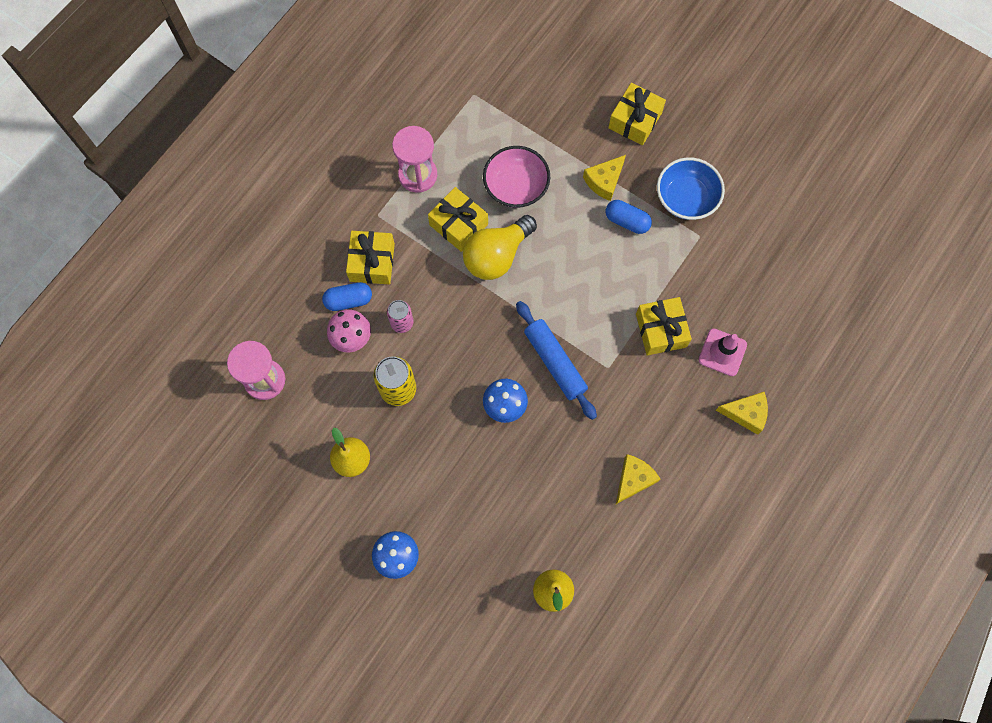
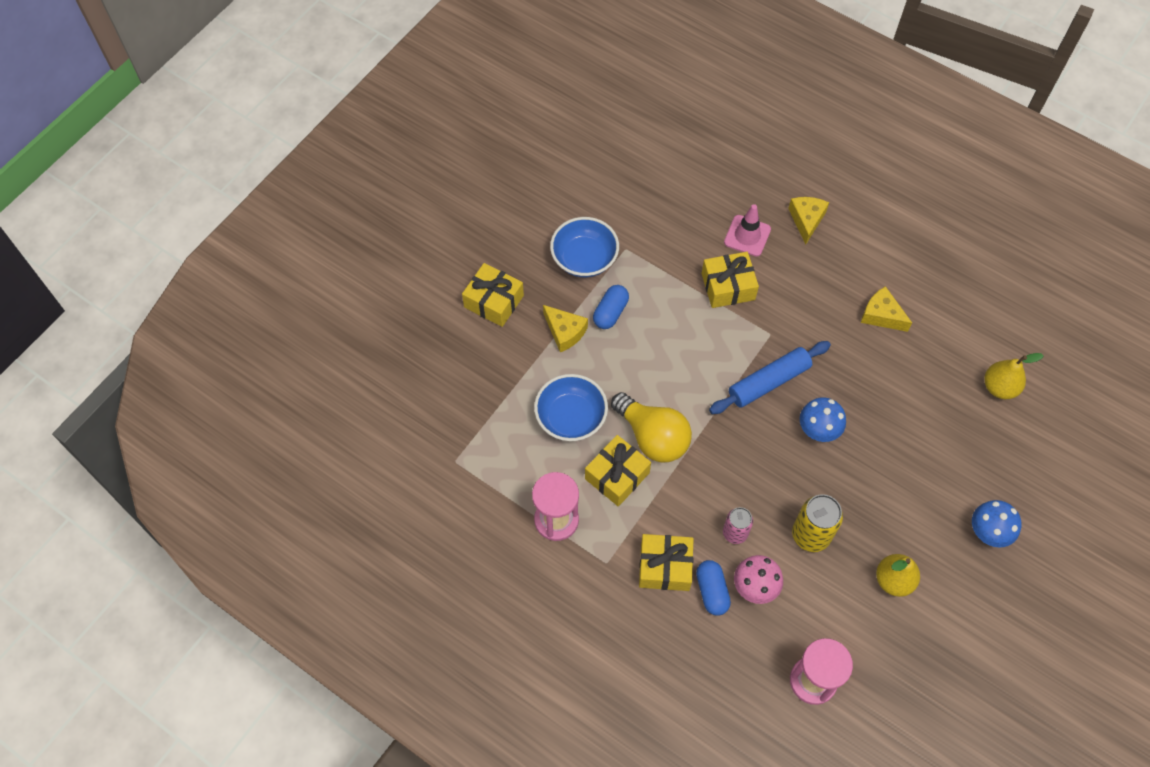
camera: 90 degrees left, 10 degrees down
(516, 186) = (571, 417): pink bowl -> blue bowl

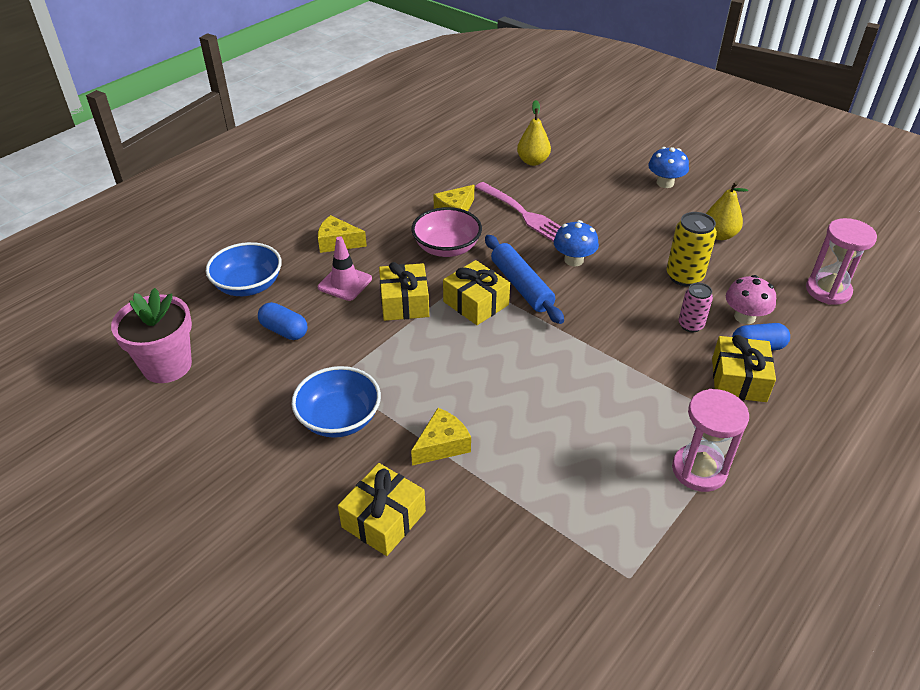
camera: 85 degrees left, 20 degrees down
(571, 417) = (562, 447): blue bowl -> blue bowl (248, 285)
(610, 312) = (421, 400): blue capsule -> blue capsule (284, 330)
(617, 476) = (636, 410): yellow gift -> yellow gift (476, 303)
(626, 133) = (167, 366): none -> pink flower pot
(652, 437) = (586, 376): yellow light bulb -> none
(816, 313) = (447, 248): none -> pink bowl
(890, 380) = (523, 214): none -> pink fork

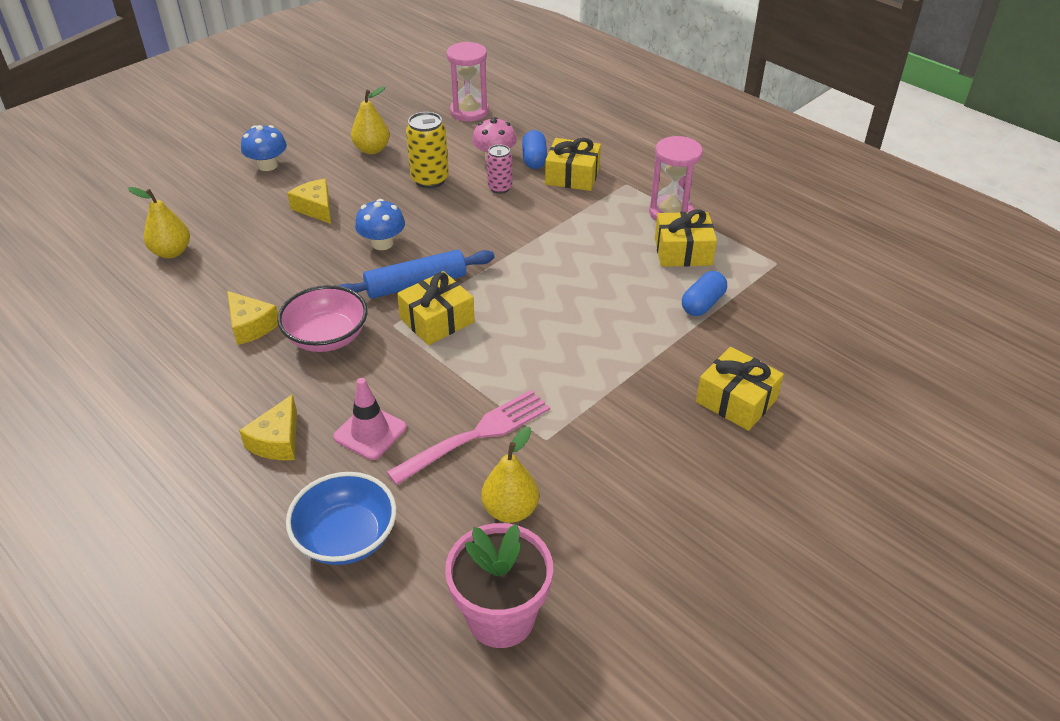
camera: 85 degrees left, 0 degrees up
(262, 363) = (510, 510): none -> yellow pear
(284, 330) = (451, 491): blue capsule -> blue capsule (702, 304)
(339, 418) = (606, 434): blue bowl -> none
(404, 303) = (422, 378): yellow gift -> yellow gift (683, 251)
(442, 445) = (644, 357): yellow cheese -> yellow cheese (316, 208)
(523, 214) = (282, 270): pink fork -> pink fork (475, 436)

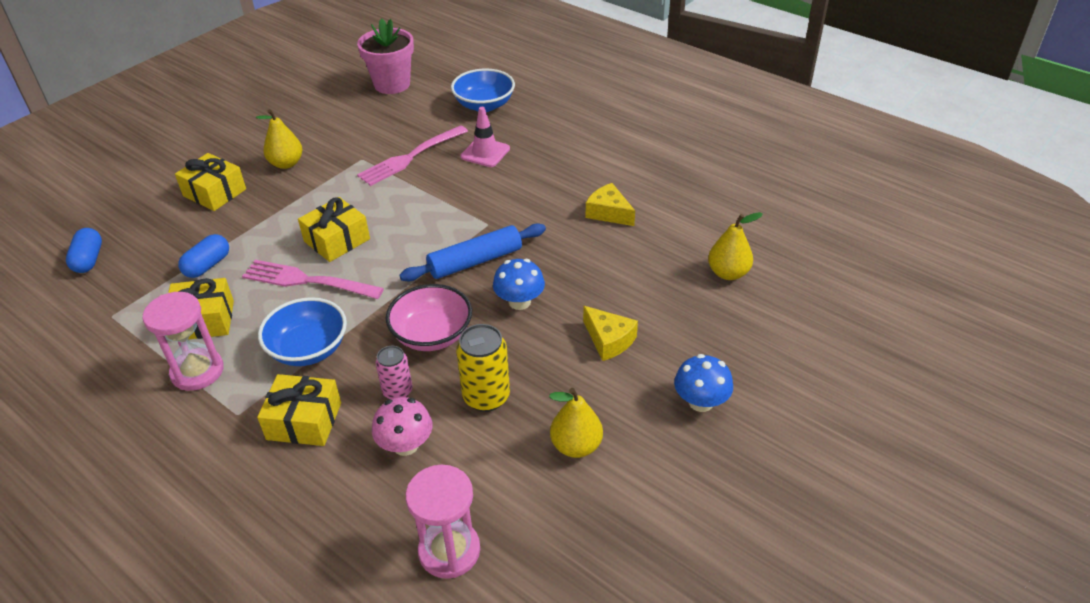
camera: 175 degrees right, 0 degrees up
(277, 441) = (547, 143): yellow cheese -> none
(327, 337) = (540, 209): pink bowl -> pink bowl (432, 335)
(437, 320) = (450, 231): yellow gift -> yellow gift (337, 240)
(510, 510) = (386, 123): yellow pear -> yellow pear (286, 163)
(534, 159) = (351, 447): blue capsule -> blue capsule (89, 260)
(578, 221) = (308, 349): none -> blue bowl
(589, 279) = (308, 281): none -> pink fork

